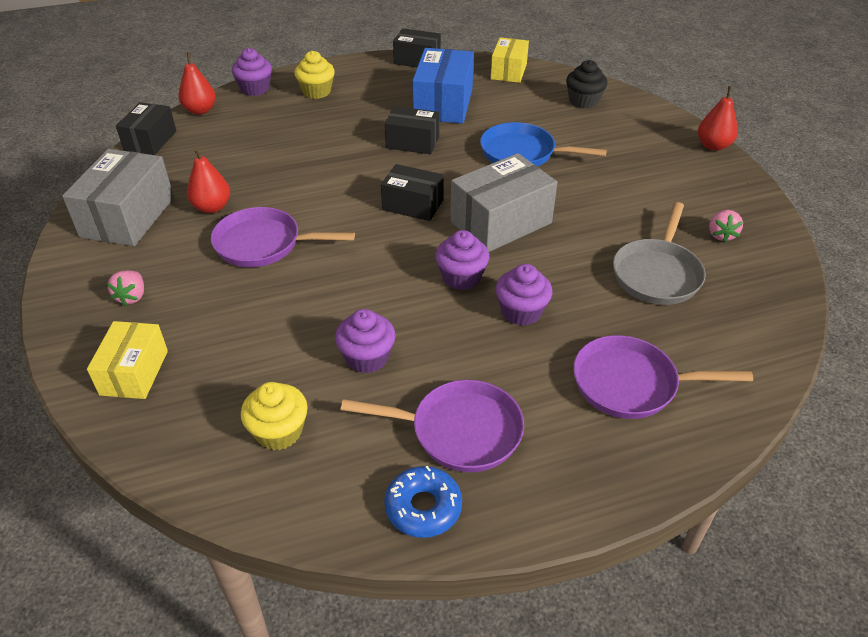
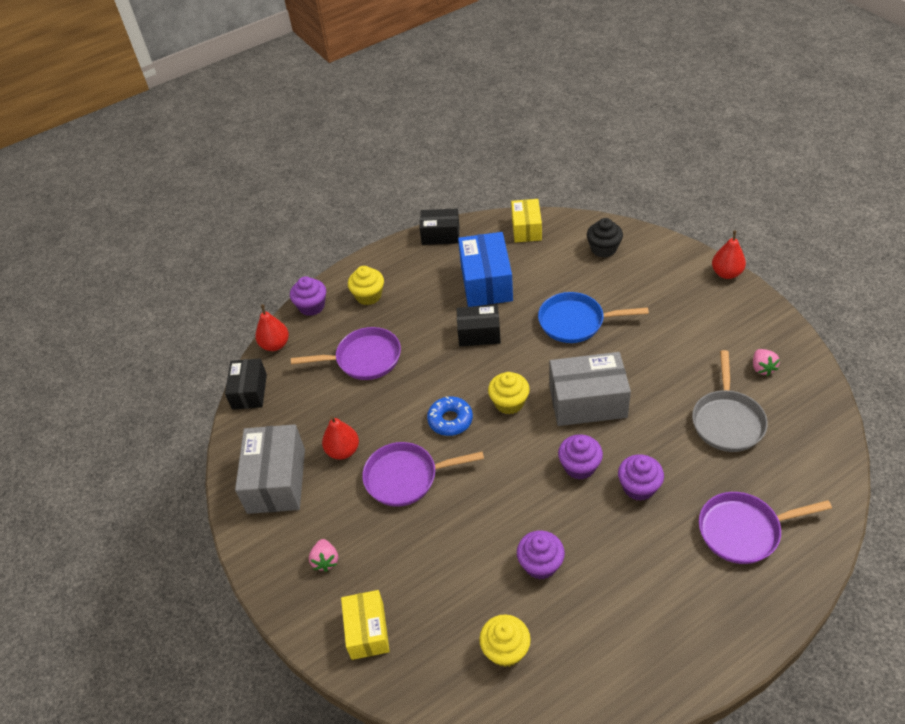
camera: 10 degrees left, 5 degrees up
(413, 205) = (509, 403): black box -> yellow cupcake
(423, 507) = (638, 680): blue donut -> blue donut (450, 420)
(459, 431) = (636, 609): purple pan -> purple pan (364, 359)
(501, 222) = (587, 402): grey box -> grey box turned 45 degrees clockwise

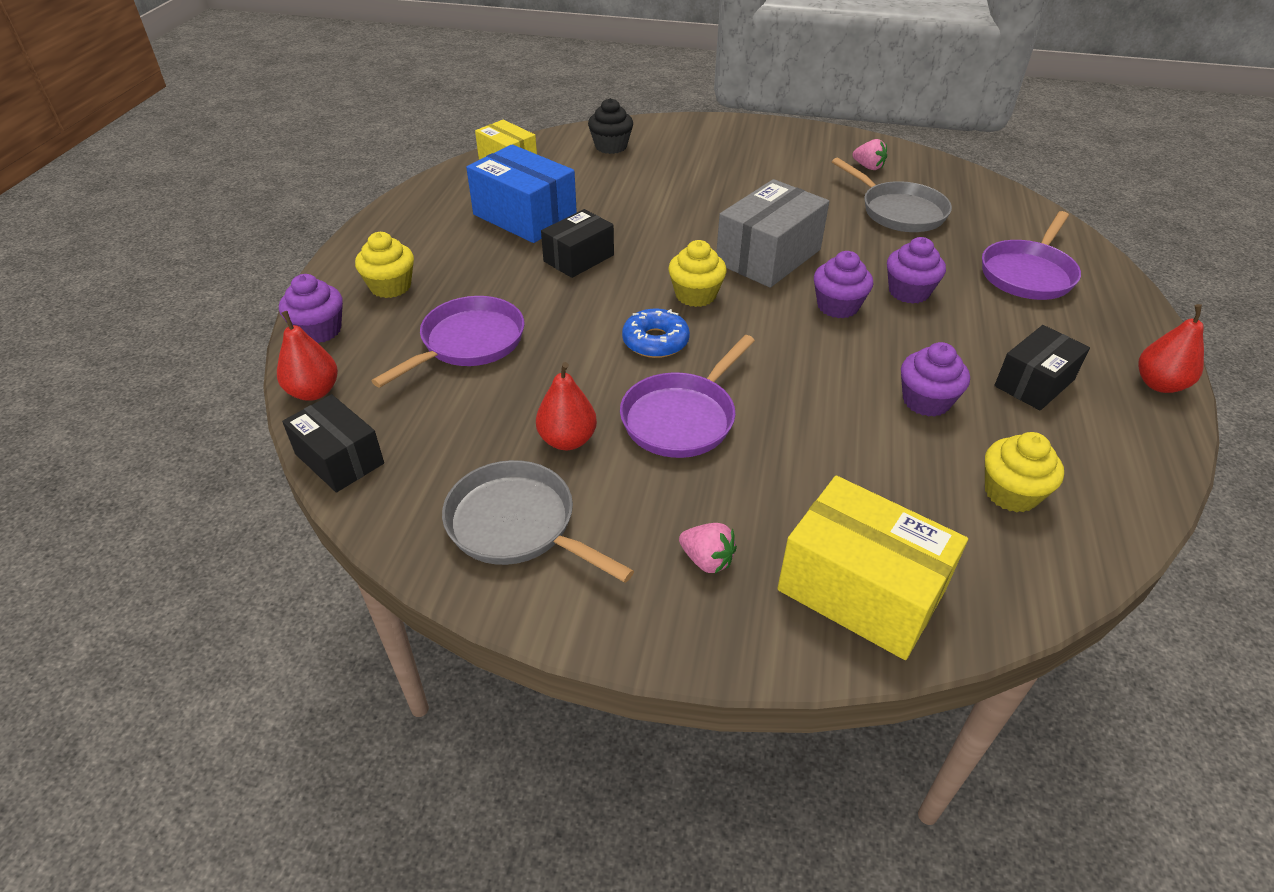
camera: 50 degrees left, 5 degrees down
(276, 480) = (518, 525): grey box -> grey pan
(367, 631) = (861, 590): yellow box -> yellow box, size x1.57
(440, 235) = (411, 201): black box -> black box (1034, 383)
(576, 322) = (665, 206): blue pan -> none
(726, 273) = (744, 122): red pear -> red pear (1159, 384)

